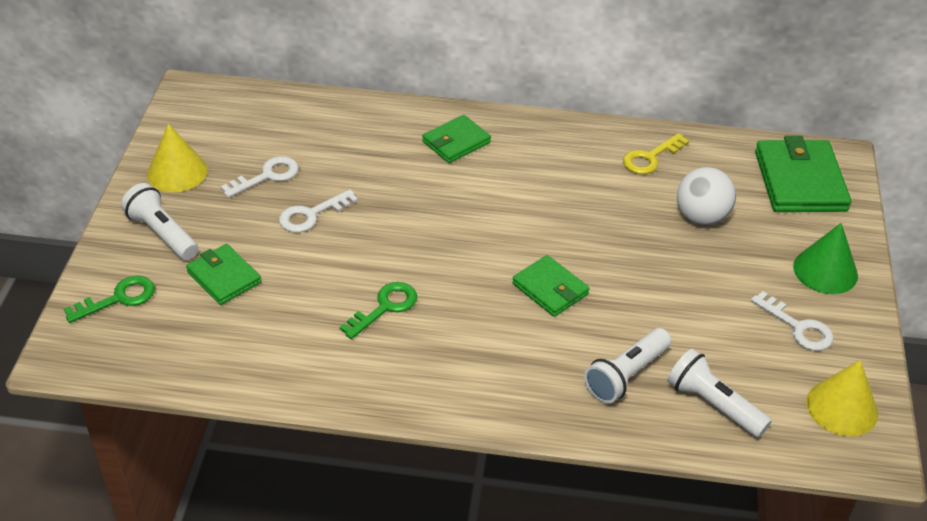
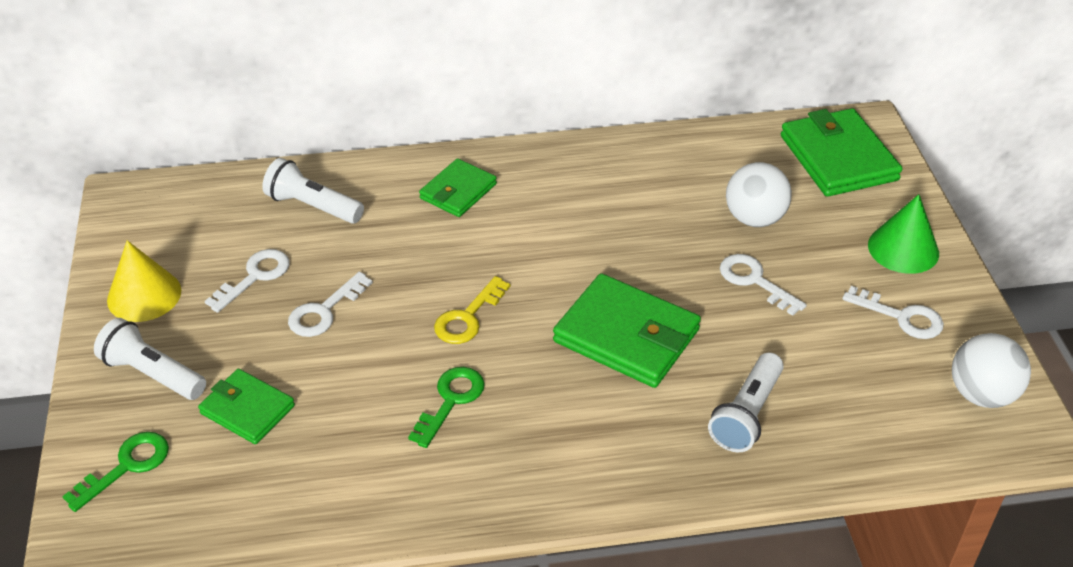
camera: 15 degrees left, 0 degrees up
(550, 289) = (626, 335): green wallet -> green wallet, size x1.66
(650, 158) = (675, 165): yellow key -> yellow key (468, 317)
(679, 269) = (754, 281): none -> white key
(713, 404) = (850, 424): white flashlight -> white flashlight (312, 206)
(842, 407) = (981, 394): yellow cone -> white ball

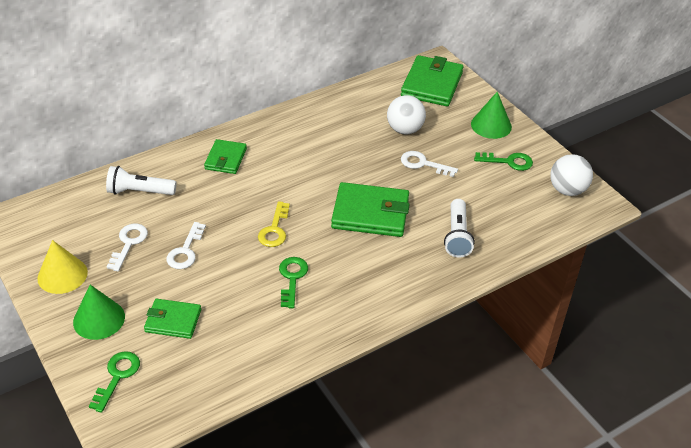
camera: 25 degrees left, 0 degrees up
(152, 374) = (99, 319): white flashlight -> green cone
(838, 158) = (431, 84): green wallet -> green wallet turned 60 degrees clockwise
(901, 317) = (508, 162): white key -> green key

